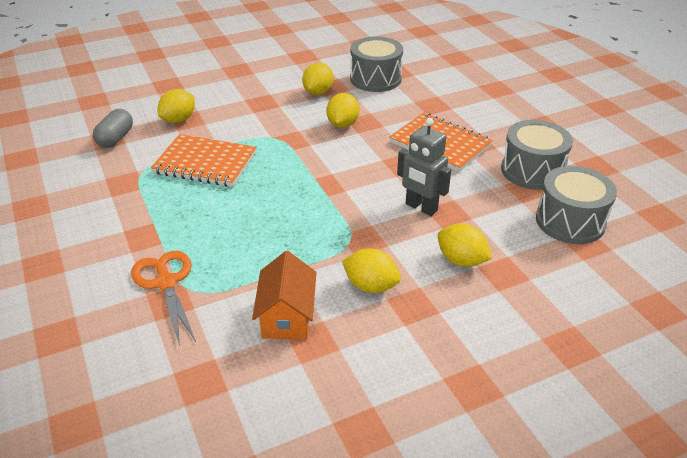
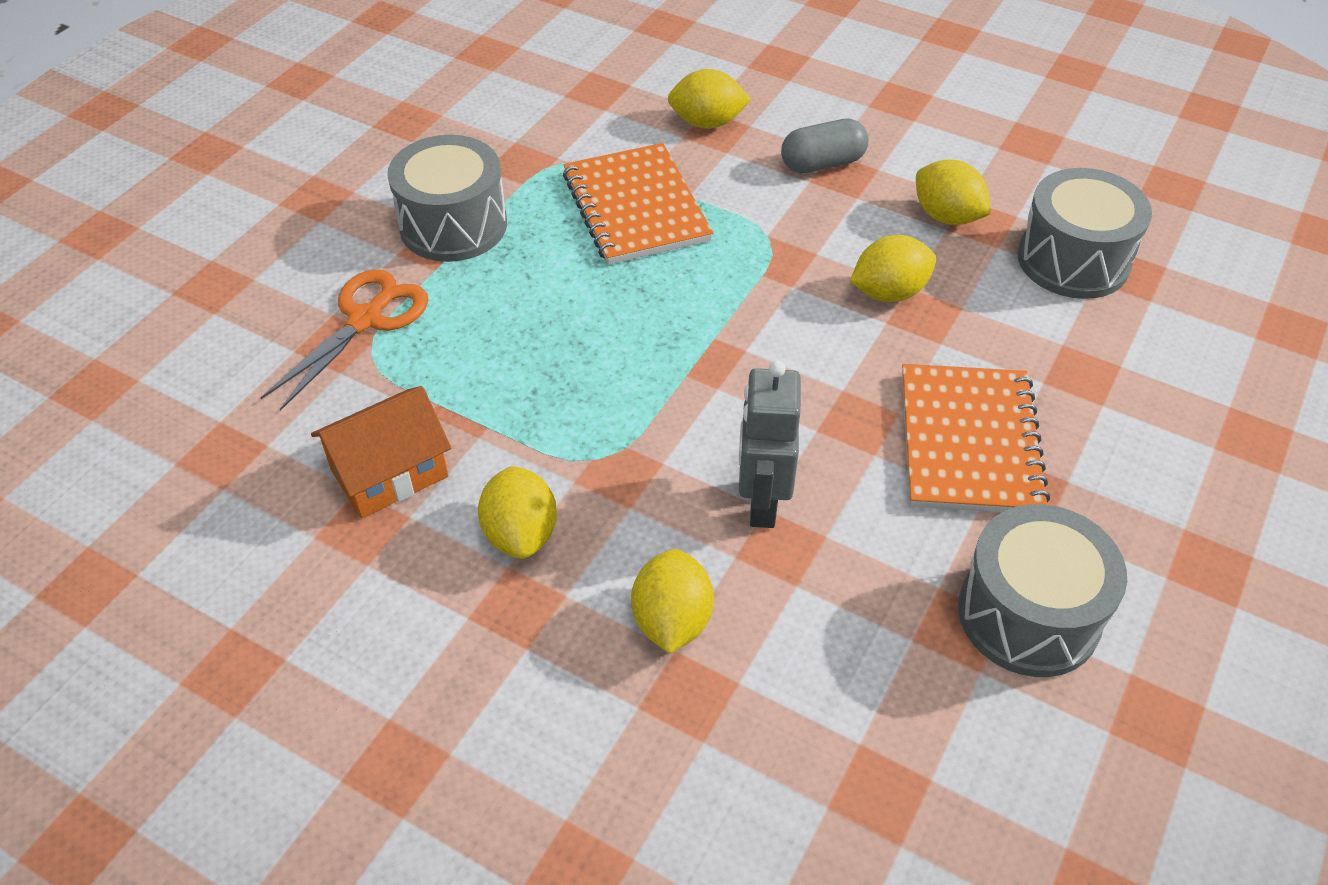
camera: 55 degrees right, 10 degrees up
(116, 138) = (605, 96): grey capsule -> grey capsule (822, 164)
(318, 92) = (946, 216): yellow lemon -> yellow lemon turned 60 degrees clockwise
(570, 221) = (924, 741): grey drum -> grey drum (453, 225)

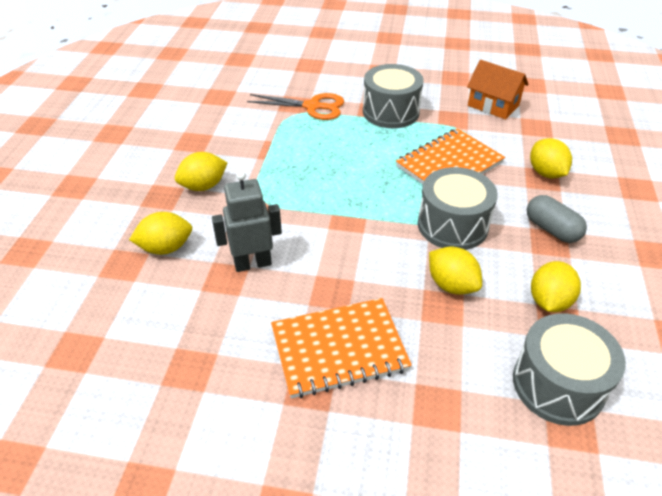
camera: 70 degrees right, 5 degrees down
(390, 473) = (225, 140): orange house -> orange house (493, 105)
(1028, 614) = (208, 403): grey drum -> grey drum (452, 225)

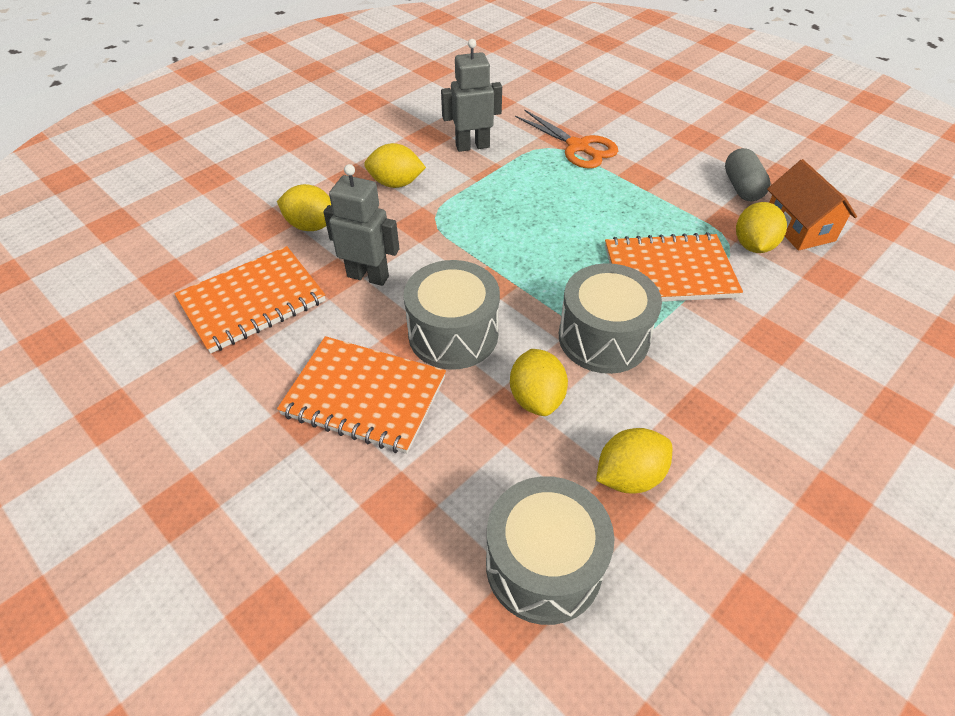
camera: 35 degrees right, 5 degrees up
(176, 329) = (252, 301): none -> orange notebook
(235, 135) = (472, 146): none -> grey robot
(391, 112) = (660, 186): grey drum -> grey drum (453, 334)
(546, 173) = (784, 335): yellow lemon -> yellow lemon (753, 245)
(551, 229) = (719, 402): grey capsule -> grey capsule (742, 187)

